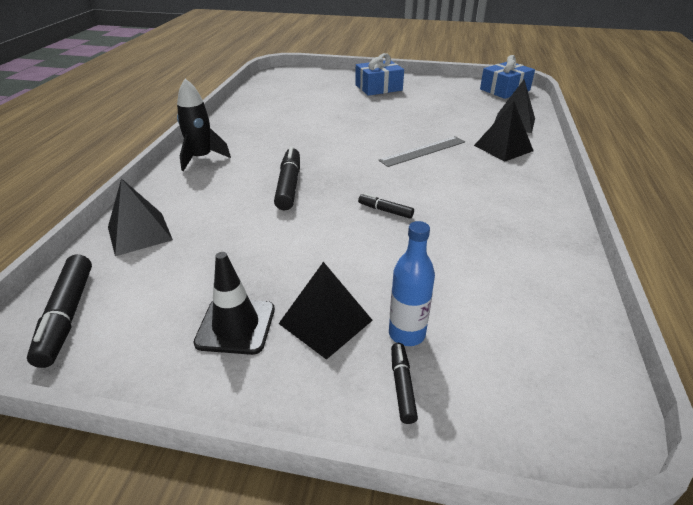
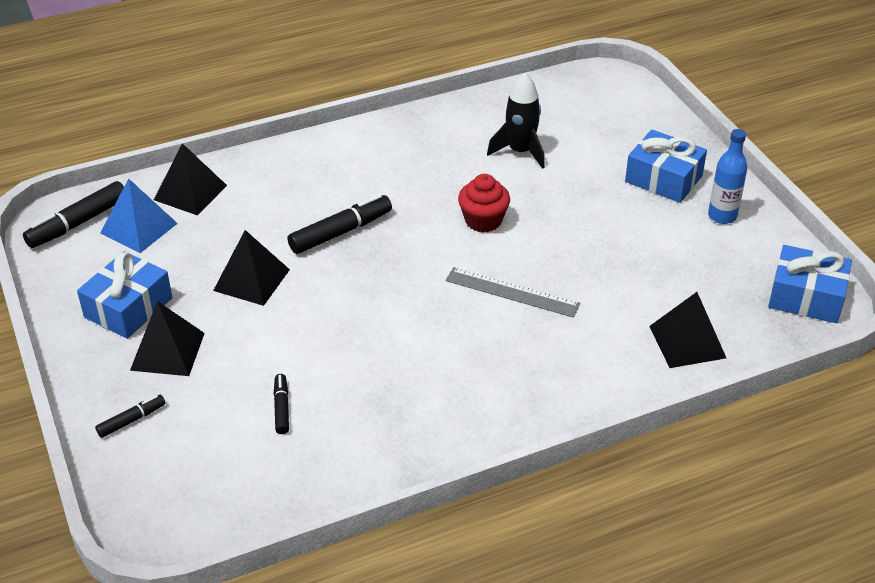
camera: 55 degrees right, 5 degrees up
(137, 278) = (139, 228): none -> blue pyramid
(201, 158) = (336, 149): black rocket -> black rocket (520, 151)
(236, 326) = (128, 308): black traffic cone -> blue gift
(346, 138) = (483, 220): none -> red cupcake
(385, 210) = (354, 316): black marker -> black marker (281, 408)
(406, 334) = (187, 401): blue bottle -> blue bottle (722, 216)
(503, 148) = (592, 355): black pyramid -> black pyramid (252, 280)

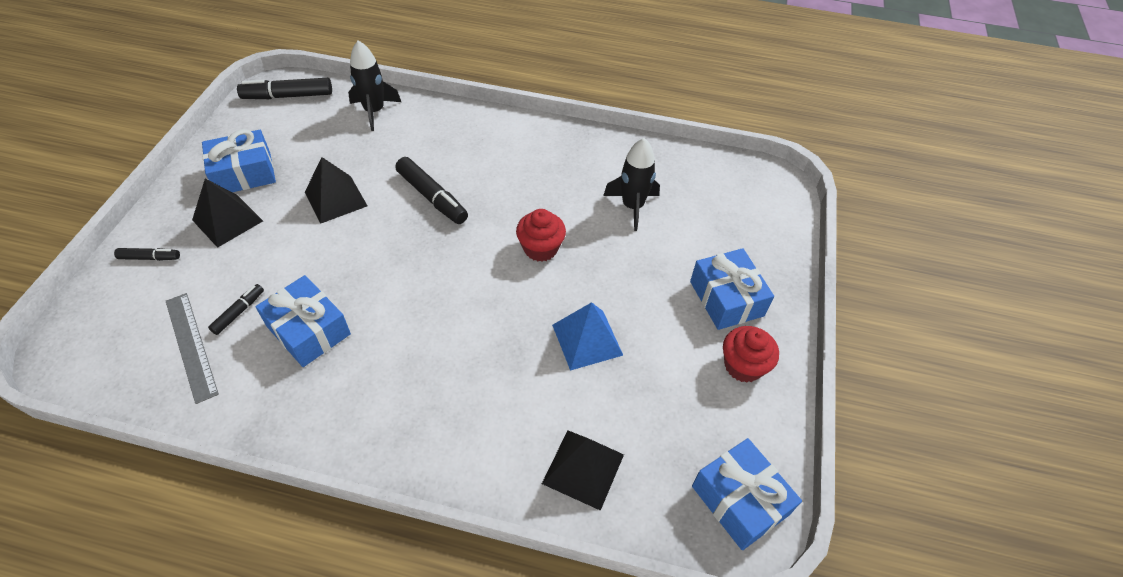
camera: 35 degrees right, 10 degrees up
(139, 228) = (316, 119): blue pyramid -> blue pyramid (587, 340)
(190, 192) = (374, 111): black pyramid -> black rocket
(341, 232) = (432, 197): black marker -> black marker turned 45 degrees clockwise
(363, 384) = (308, 330): none -> blue gift
(512, 292) = (494, 324): grey ruler -> grey ruler (191, 346)
(722, 216) = (743, 366): blue bottle -> red cupcake

